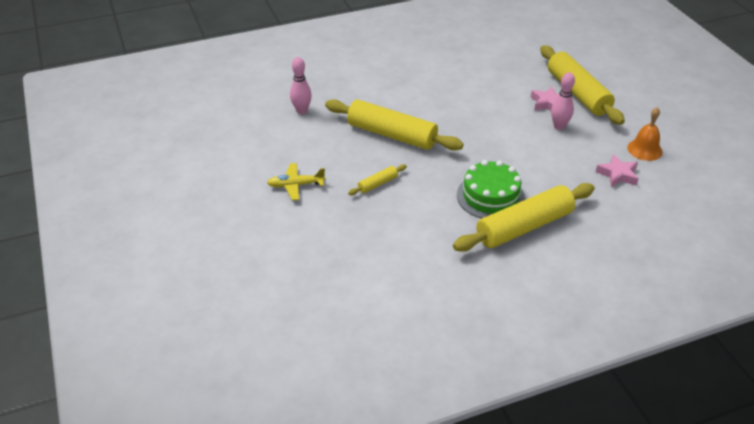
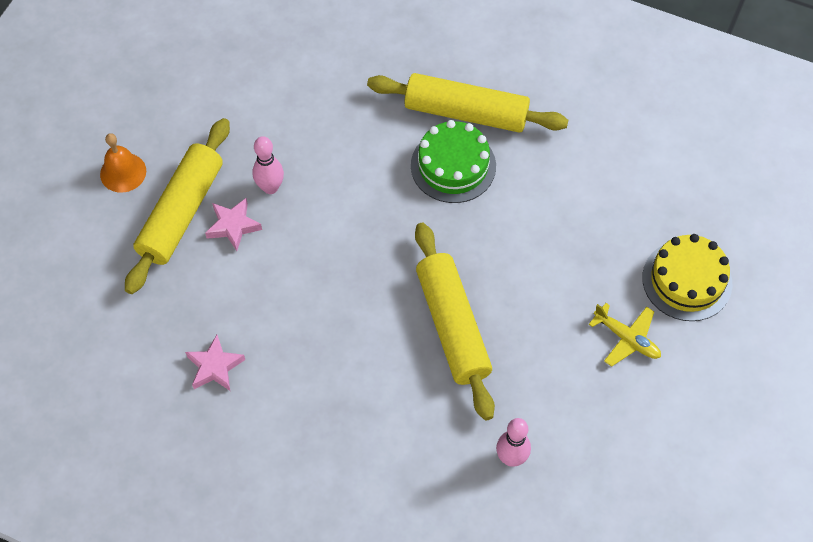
camera: 135 degrees left, 20 degrees up
(289, 233) = (687, 280): none -> yellow cake
(378, 184) = (542, 270): yellow rolling pin -> none
(618, 174) = (306, 91): pink star -> pink star (215, 367)
(644, 149) = (238, 94): orange bell -> orange bell (123, 172)

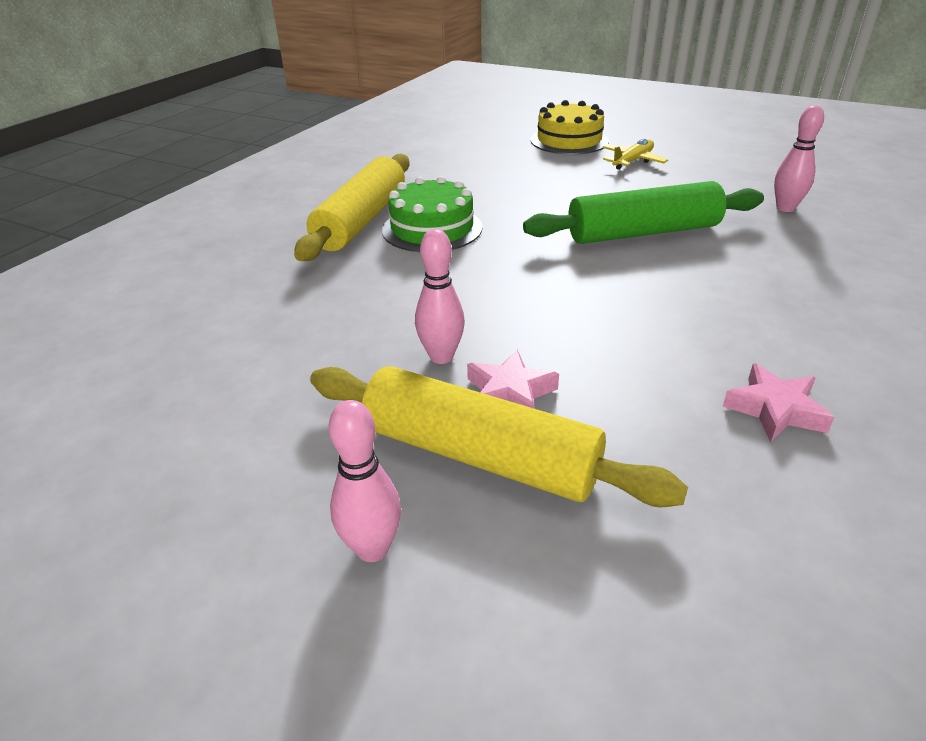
camera: 85 degrees left, 25 degrees down
(123, 172) = (372, 548): orange bell -> pink bowling pin
(452, 326) = (643, 232): yellow rolling pin -> green rolling pin

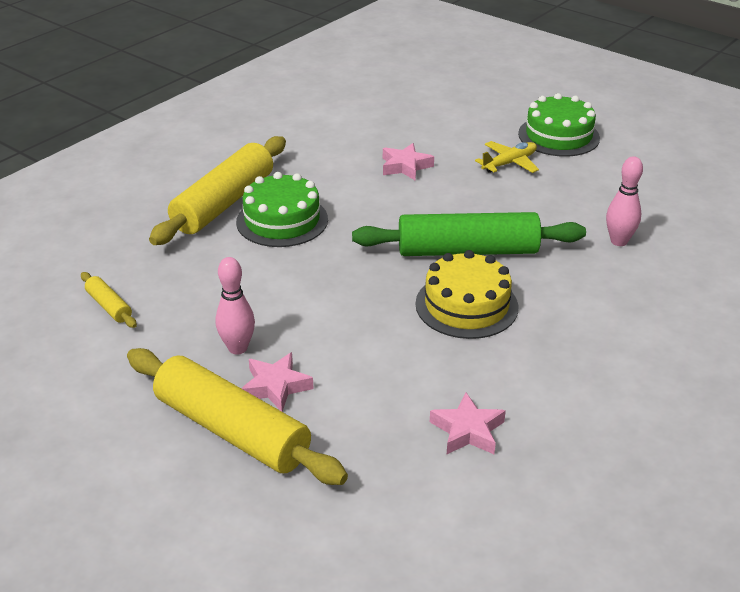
camera: 10 degrees right, 0 degrees up
(263, 332) = (109, 306): none -> yellow rolling pin
(372, 548) = (136, 481): pink bowling pin -> none
(534, 173) = (405, 166): none -> pink star
(569, 140) = (462, 127): yellow cake -> yellow cake (466, 305)
(662, 138) = (558, 136): none -> green cake

